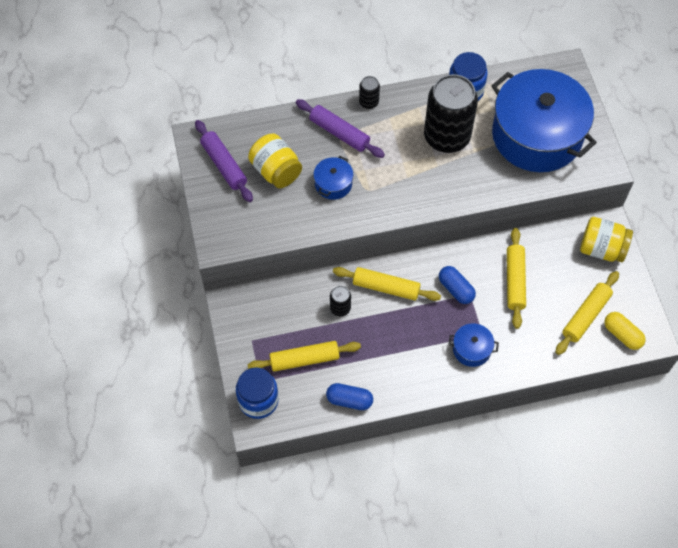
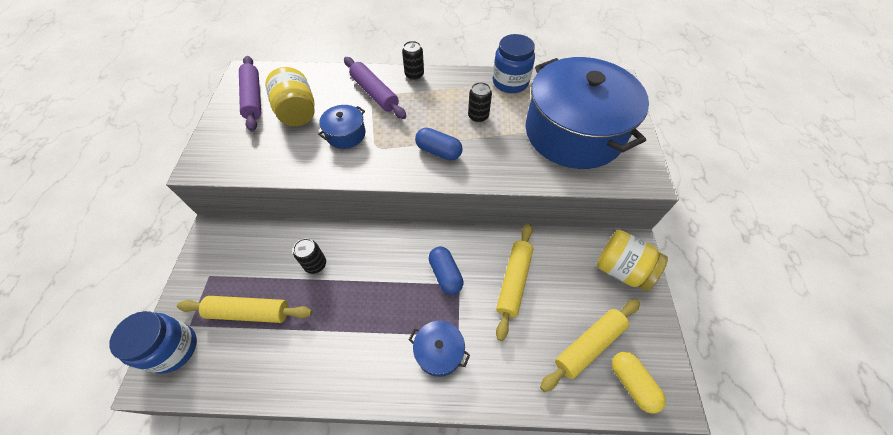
camera: 15 degrees right, 5 degrees down
(349, 400) = (271, 378): blue capsule -> blue capsule (438, 151)
(386, 287) = (372, 254): yellow rolling pin -> none
(447, 137) = (478, 116): black can -> black can, size x0.43

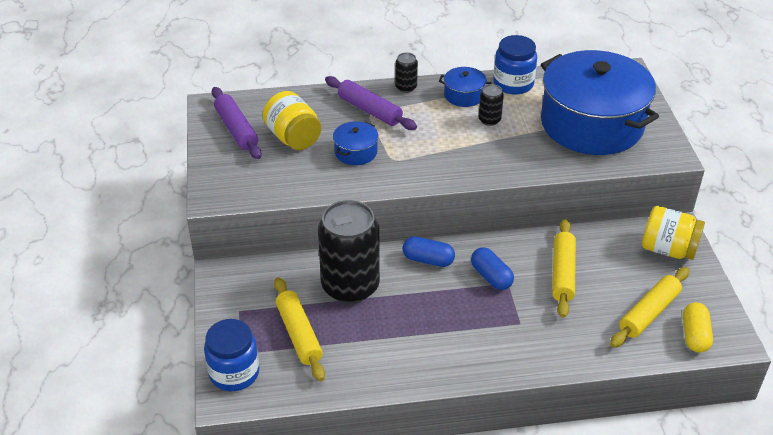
camera: 10 degrees left, 15 degrees down
(249, 312) = (299, 334): yellow rolling pin -> yellow rolling pin turned 75 degrees clockwise
(315, 264) = (350, 286): black can -> black can, size x2.33
(438, 151) = (459, 156): blue capsule -> blue capsule (428, 260)
(439, 352) = (506, 338): blue pot -> blue pot (464, 95)
(632, 383) = (694, 335): yellow capsule -> yellow capsule turned 45 degrees clockwise

